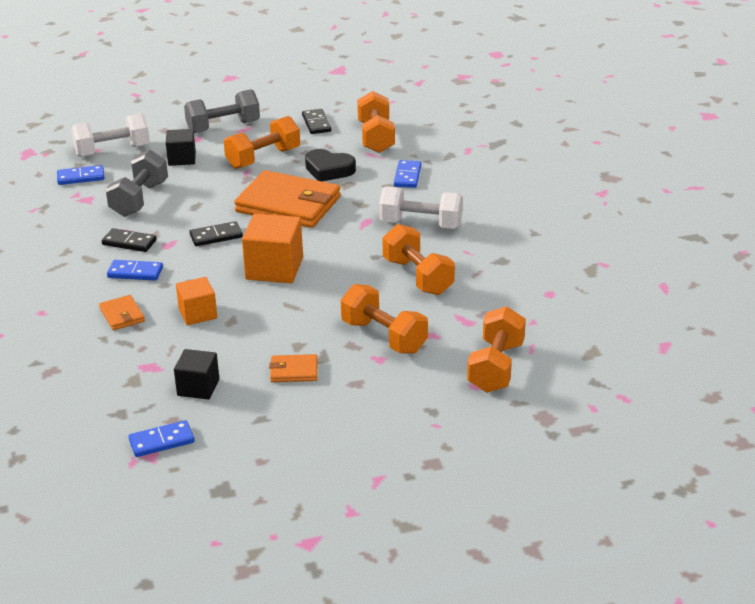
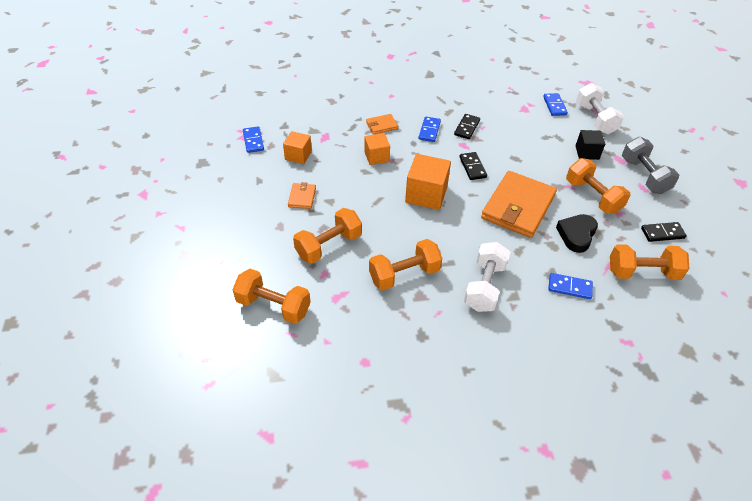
camera: 95 degrees right, 15 degrees up
(139, 199) = (524, 132): grey dumbbell -> none
(198, 387) = (298, 155): black cube -> orange cube

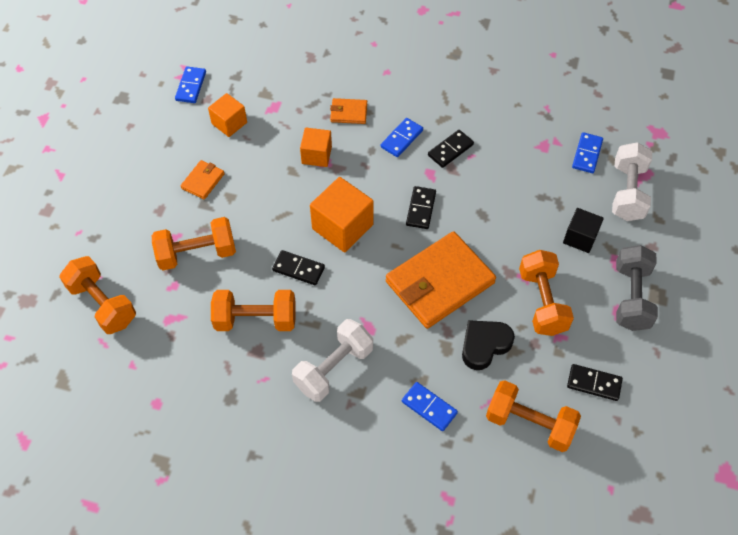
camera: 25 degrees right, 10 degrees up
(413, 231) = (298, 269): none -> black domino

